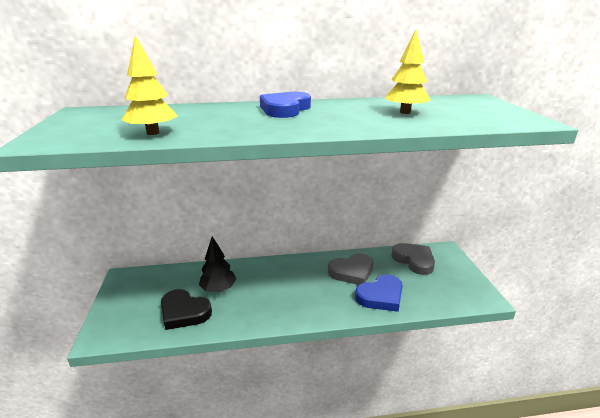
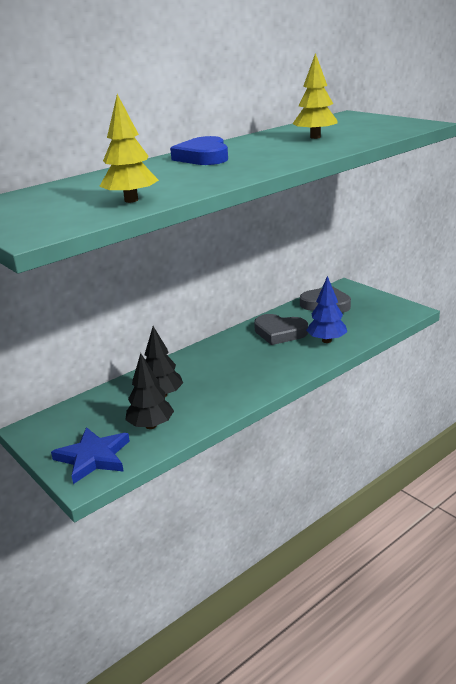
camera: 30 degrees left, 0 degrees up
(125, 320) = (93, 457): none -> blue star
(184, 312) = (151, 425): black heart -> black tree
(352, 272) = (279, 332): grey heart -> grey heart turned 75 degrees clockwise
(381, 296) = (326, 340): blue heart -> blue tree

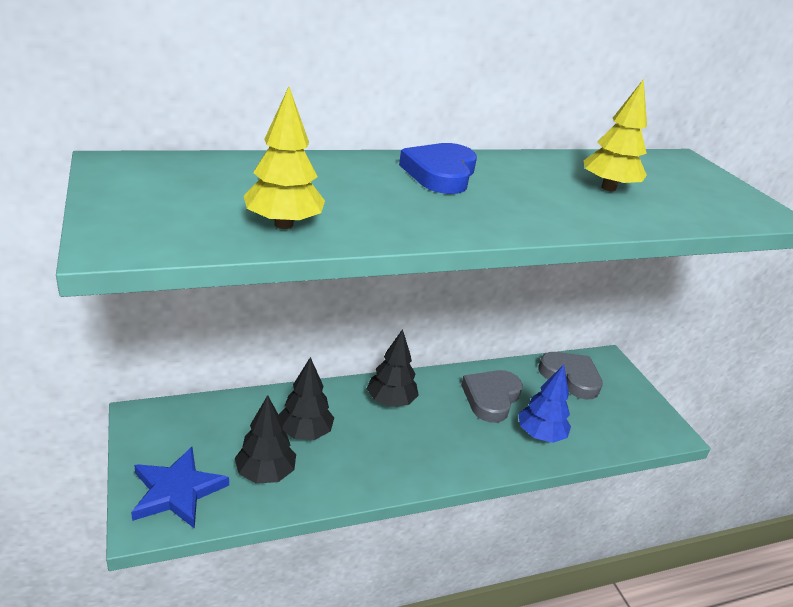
camera: 15 degrees right, 5 degrees up
(210, 358) = (391, 401): none -> black tree
(279, 332) = (491, 398): grey heart -> grey heart turned 75 degrees clockwise

